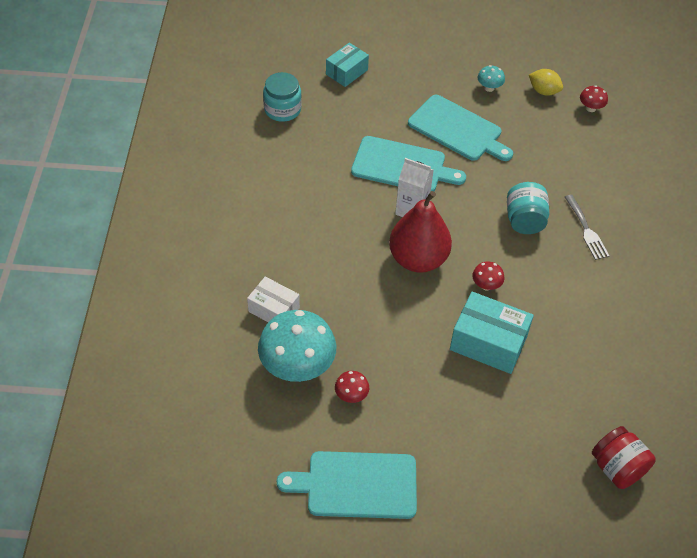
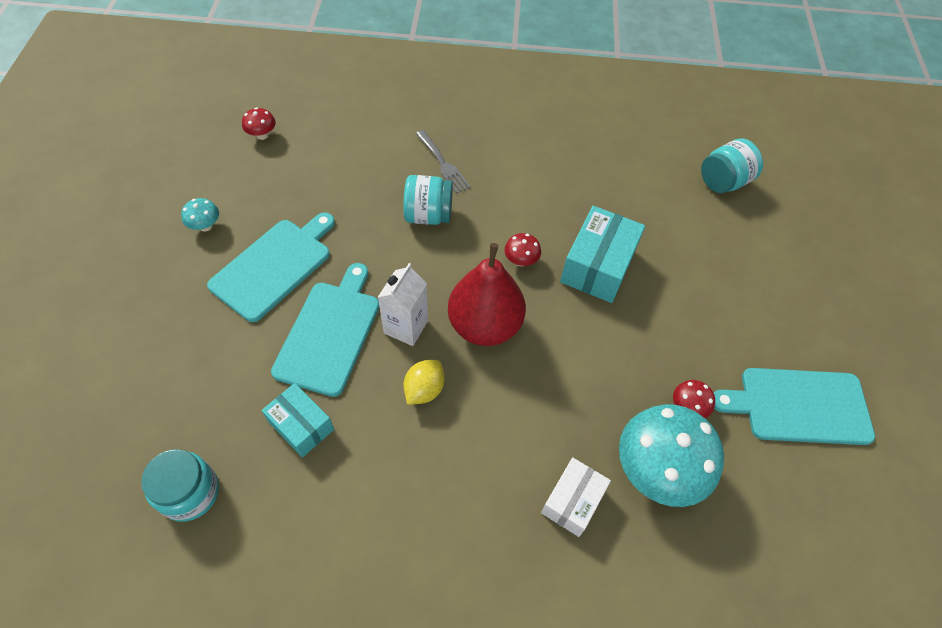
camera: 90 degrees left, 5 degrees up
(347, 72) = (129, 395): turquoise box -> turquoise box (301, 425)
(356, 485) = (799, 406): turquoise cutting board -> turquoise cutting board turned 90 degrees clockwise
(543, 91) = (224, 173): yellow lemon -> yellow lemon (424, 389)
(586, 230) = (443, 164): grey fork -> grey fork turned 75 degrees clockwise
(617, 468) = (723, 182): red jar -> turquoise jar

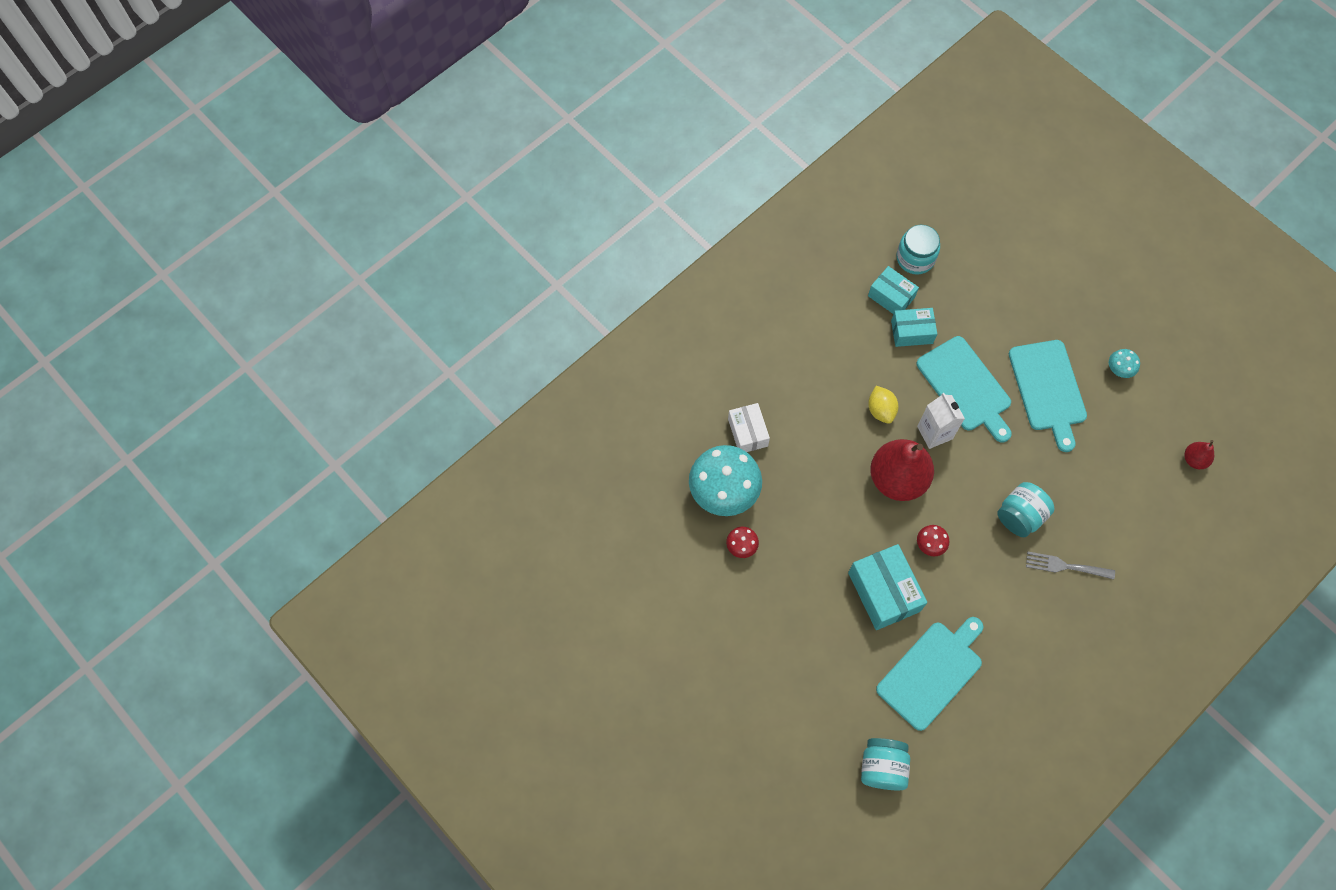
camera: 135 degrees right, 10 degrees up
(262, 135) = (1194, 459): red mushroom -> red pear
(268, 480) = (891, 297): none -> turquoise box
(799, 406) = (683, 615): turquoise cutting board -> turquoise cutting board (932, 672)

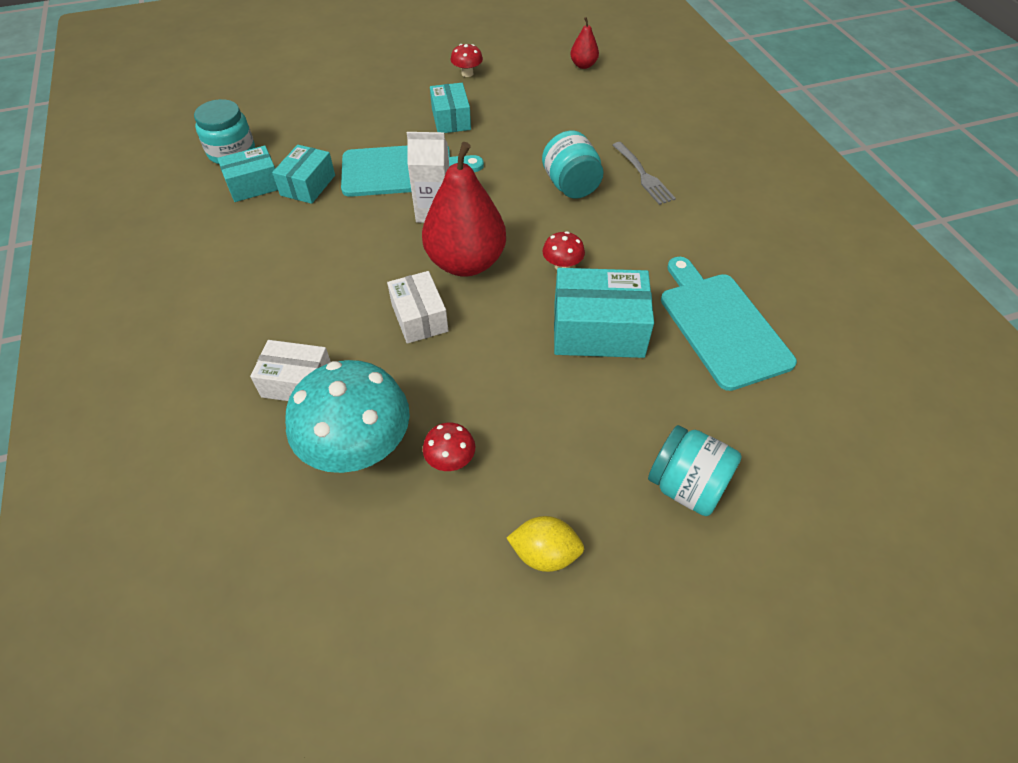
camera: 65 degrees left, 15 degrees down
(833, 475) = (419, 317): none -> white box
(881, 410) = (374, 244): yellow lemon -> yellow lemon (545, 553)
(882, 767) = (836, 426): turquoise jar -> turquoise jar (686, 486)
(1048, 389) = (451, 119): turquoise cutting board -> turquoise box
(1065, 566) = (643, 175): grey fork -> grey fork turned 60 degrees counterclockwise
(1119, 369) = (467, 73): turquoise mushroom -> red mushroom

